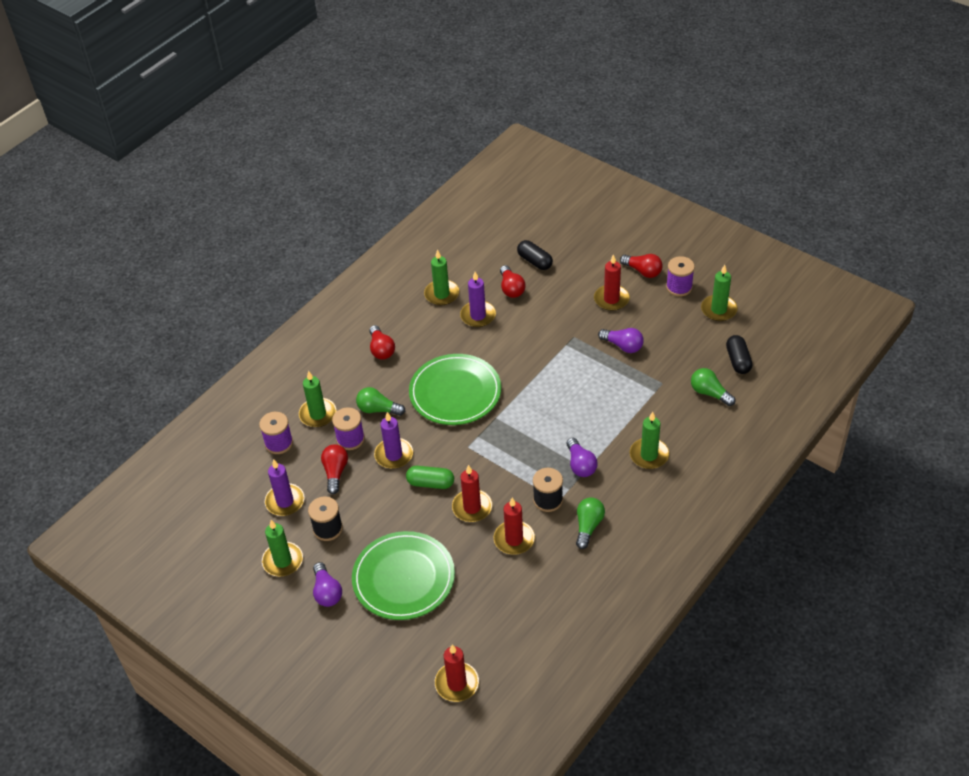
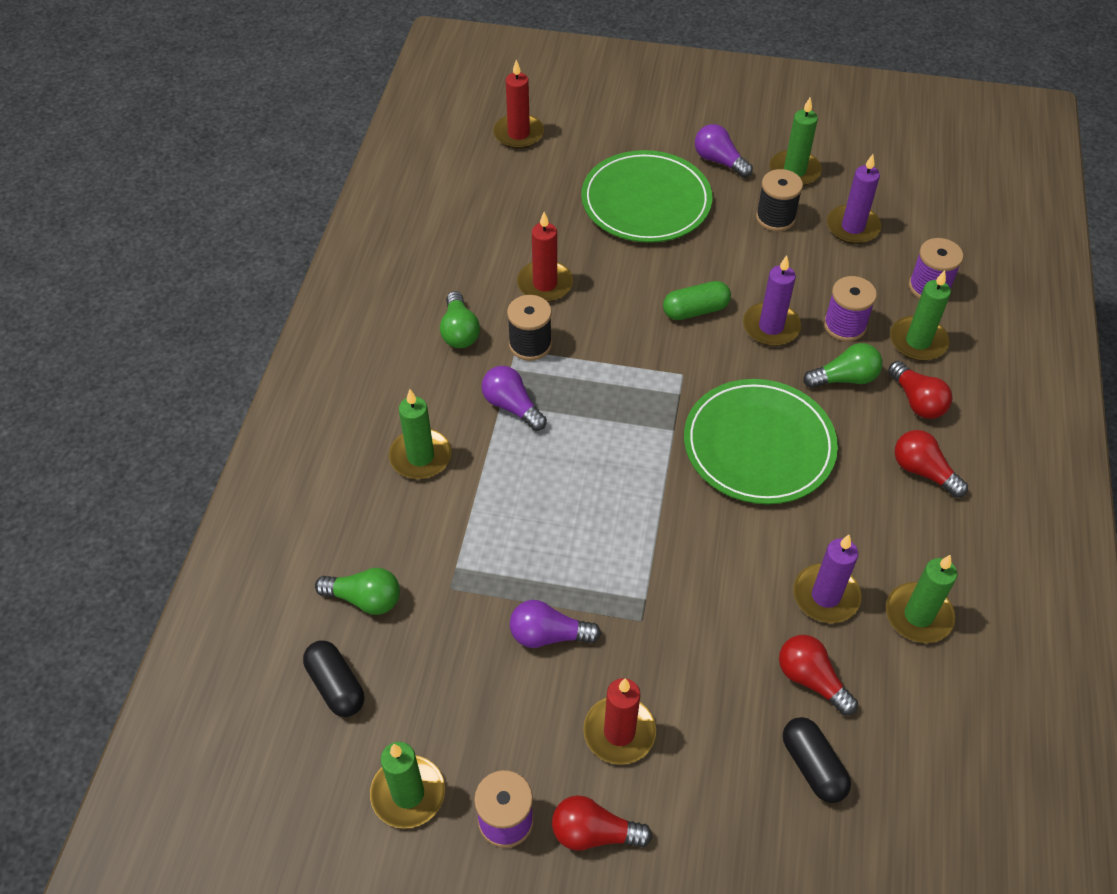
camera: 150 degrees right, 5 degrees up
(335, 472) = (825, 279): red light bulb -> red light bulb (917, 401)
(472, 507) = (621, 301): red candle -> none
(535, 261) = (813, 766): black capsule -> black capsule turned 45 degrees clockwise

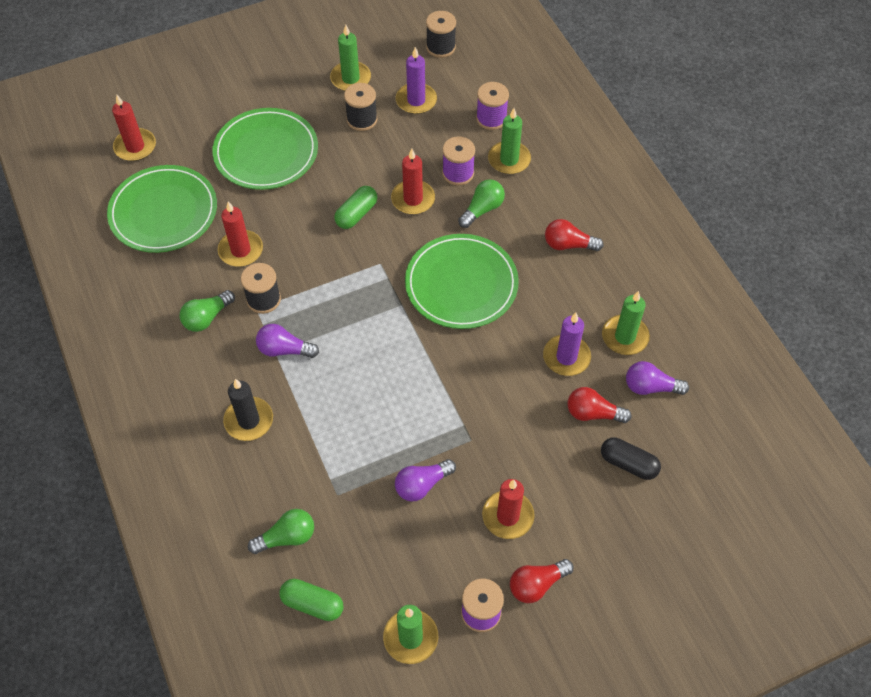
camera: 35 degrees left, 5 degrees up
(336, 686) = (312, 604): black capsule -> green capsule
(420, 456) = (249, 420): green candle -> black candle
(459, 331) = (207, 317): green light bulb -> green light bulb turned 90 degrees clockwise
(497, 208) = (163, 212): none -> green plate
(719, 161) = (294, 96): purple light bulb -> purple light bulb (650, 387)
(771, 327) = (413, 199): purple candle -> red candle
(917, 401) = (535, 200): red light bulb -> none
(924, 185) = (440, 47): none -> black spool

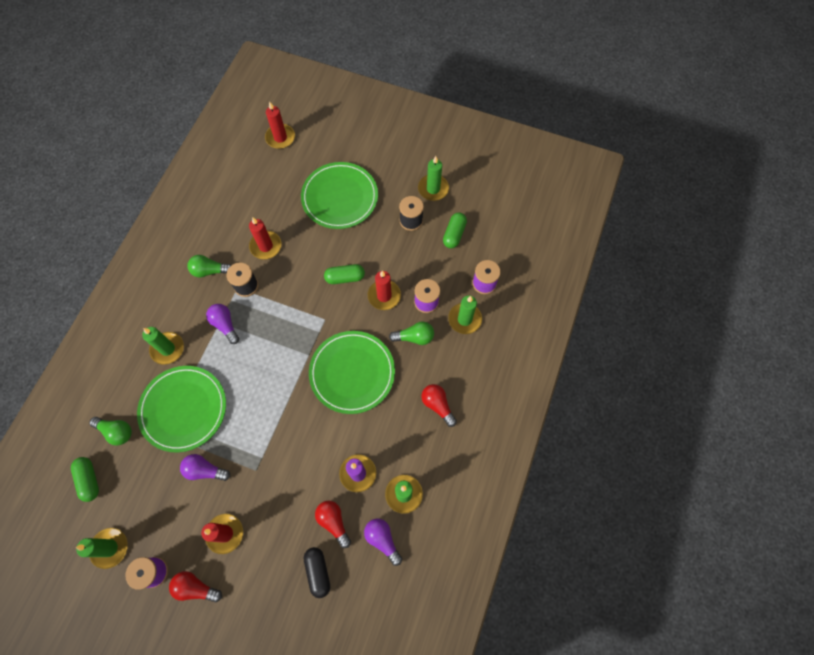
camera: 45 degrees right, 10 degrees up
(163, 212) = (254, 189): green plate -> green plate (183, 409)
(249, 420) = (167, 349): black candle -> green candle
(416, 100) = (454, 234): purple candle -> green capsule
(440, 47) = (506, 211): black spool -> none

